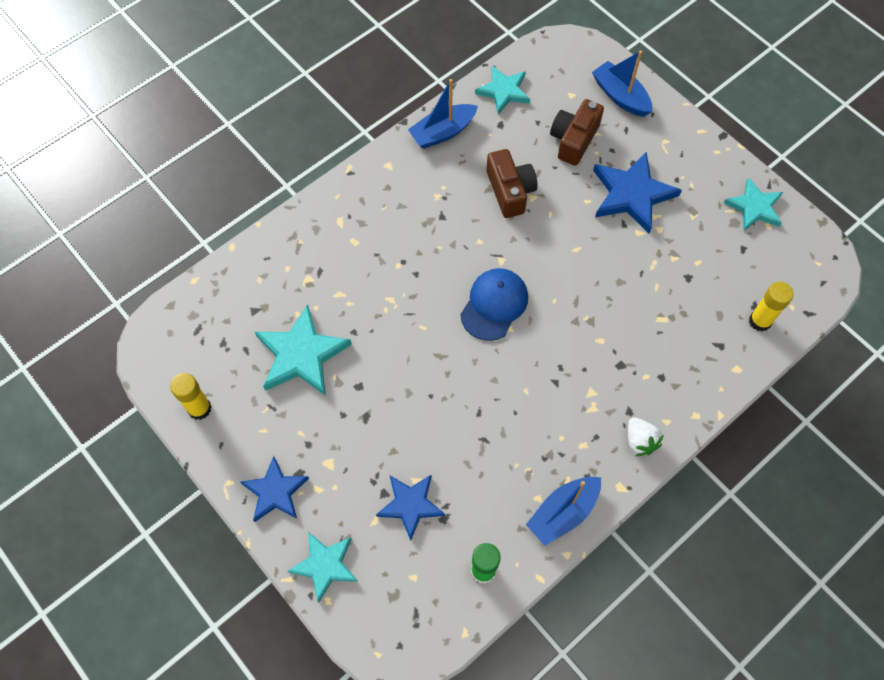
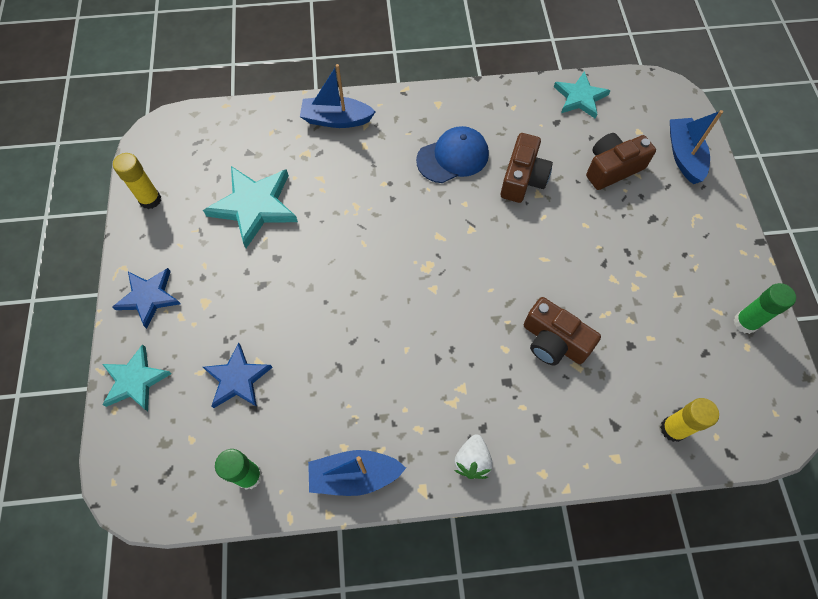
camera: 35 degrees right, 0 degrees up
(442, 132) = (502, 102): blue boat -> blue boat (336, 119)
(494, 305) = (436, 262): blue cap -> blue cap (453, 157)
(631, 311) = (553, 341): none -> brown camera
(632, 194) = (631, 243): blue star -> none
(754, 207) = (745, 322): turquoise star -> green glue stick

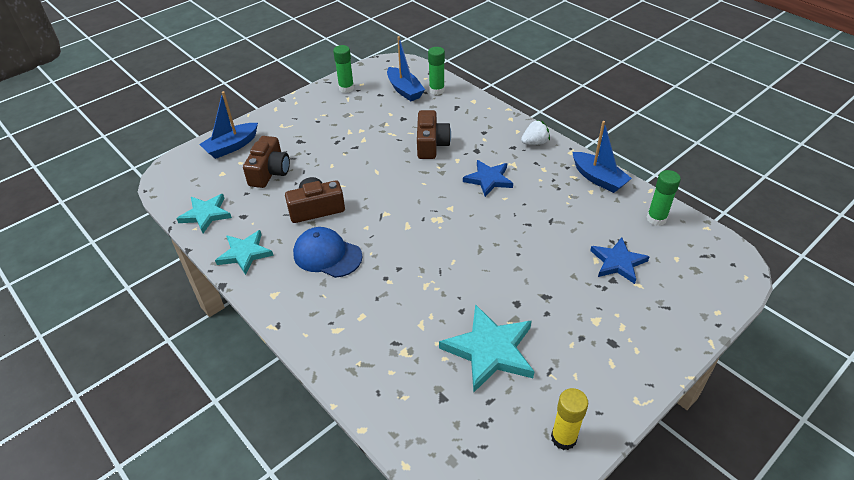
camera: 125 degrees left, 20 degrees down
(135, 380) = (689, 316): turquoise star -> turquoise star (245, 253)
(149, 297) = (634, 359): blue star -> blue star (488, 179)
(336, 119) = (348, 355): blue boat -> blue boat (404, 90)
(612, 168) = (269, 172): brown camera -> brown camera turned 105 degrees counterclockwise
(673, 429) = (436, 90): yellow glue stick -> green glue stick

